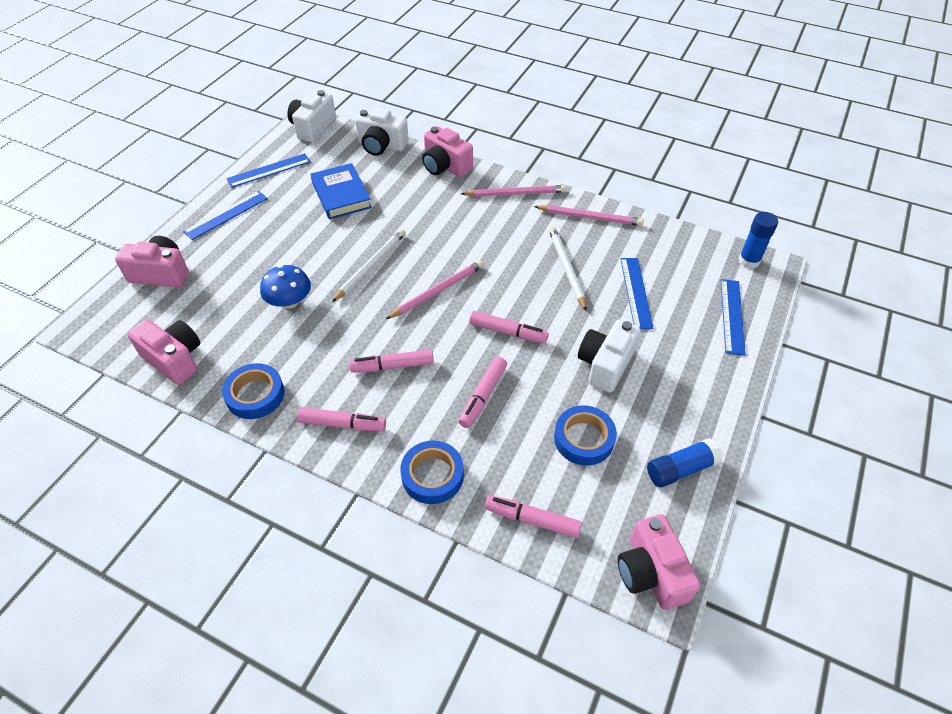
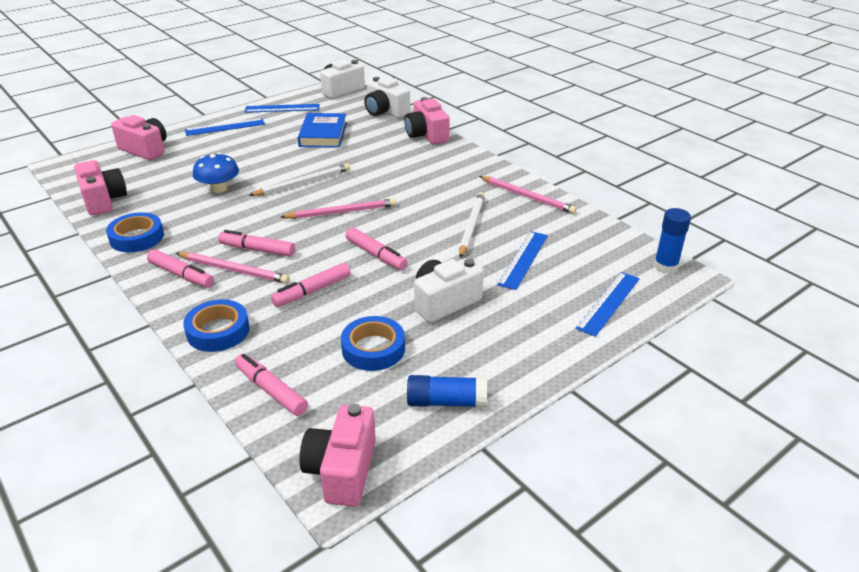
camera: 25 degrees right, 15 degrees down
(516, 193) = (472, 165): pink pencil -> pink pencil (234, 270)

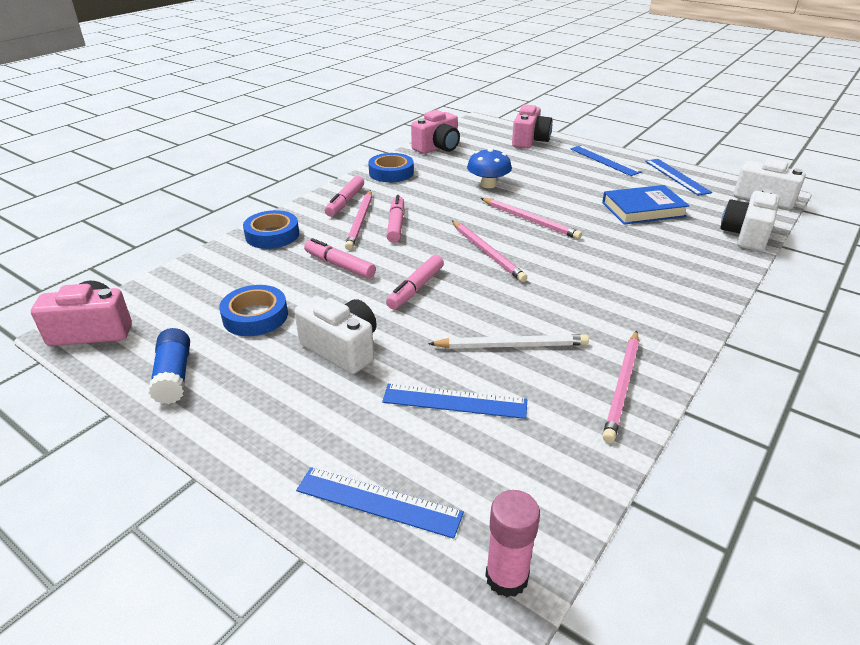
camera: 75 degrees right, 0 degrees up
(271, 390) = (196, 275): pink marker -> none
(303, 183) = (530, 220): white pencil -> pink pencil
(426, 135) = (716, 275): pink camera -> none
(665, 266) = (506, 577): blue glue stick -> pink glue stick

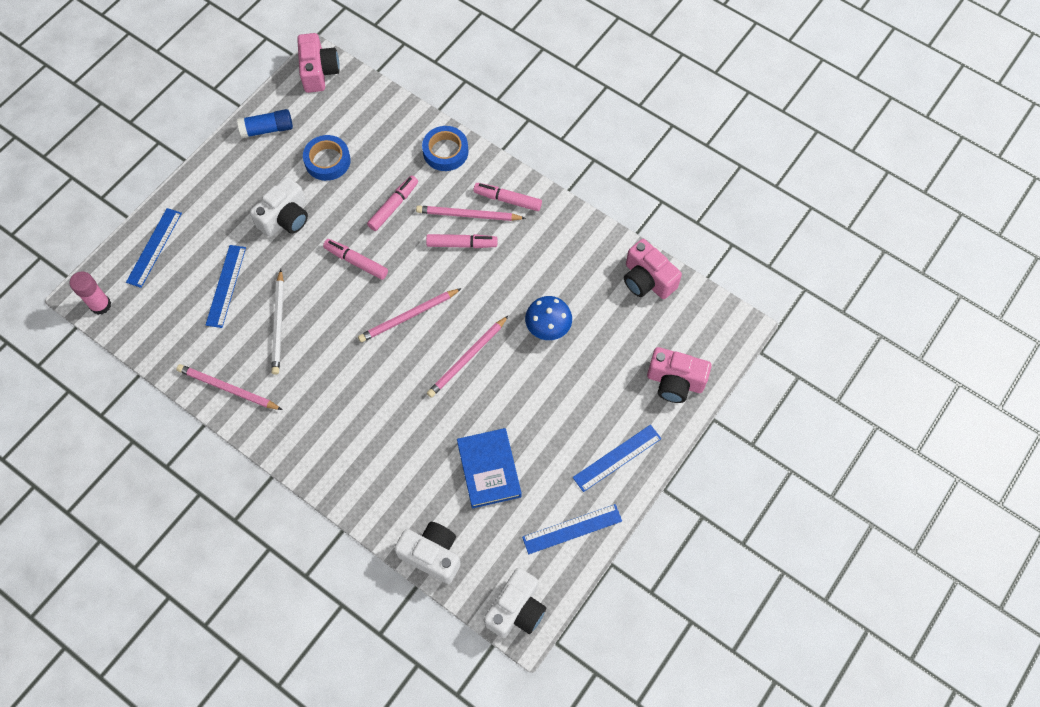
camera: 90 degrees right, 30 degrees up
(391, 172) = (576, 235): blue tape -> none

